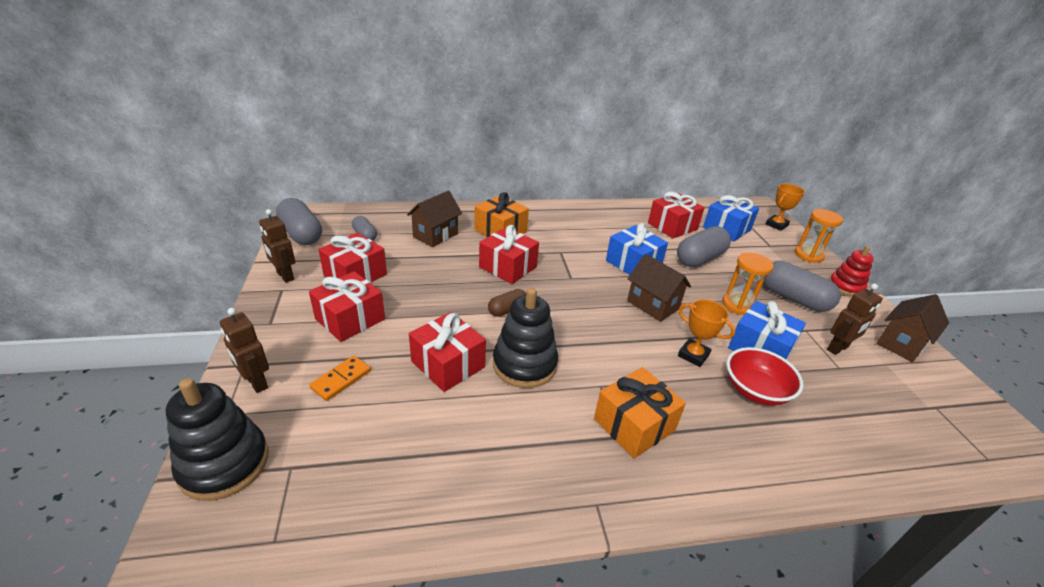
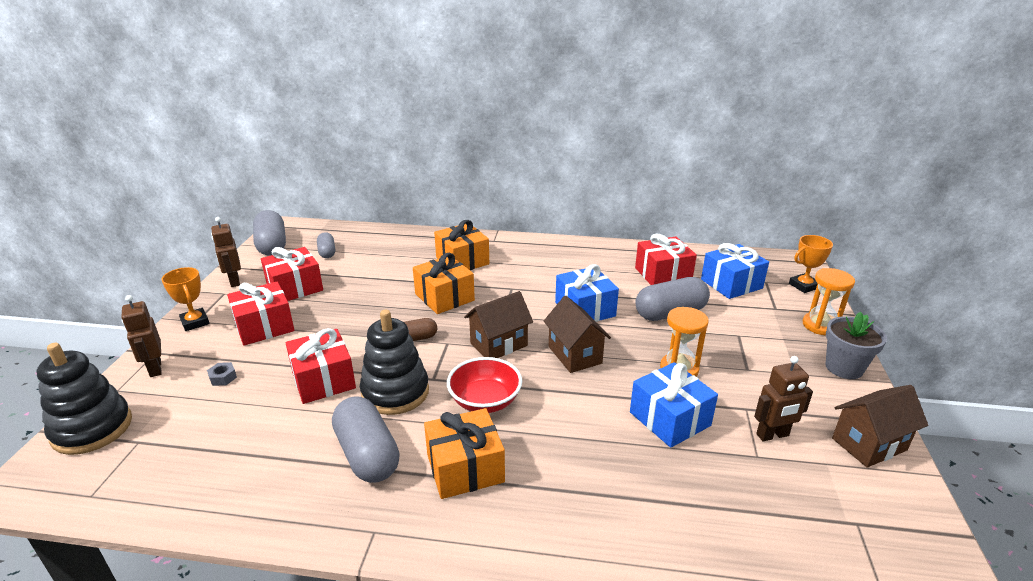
camera: 20 degrees right, 5 degrees down
(341, 379) = (223, 377): orange domino -> grey nut
(435, 235) = (394, 258): brown house -> brown house (499, 344)
(508, 267) = (444, 297): red gift -> orange gift
(693, 355) = (582, 413): orange trophy -> orange trophy (195, 322)
(755, 390) = (628, 461): red bowl -> red bowl (485, 401)
(793, 299) = (758, 372): grey capsule -> grey capsule (367, 454)
(845, 286) = (844, 368): red stacking toy -> grey flower pot

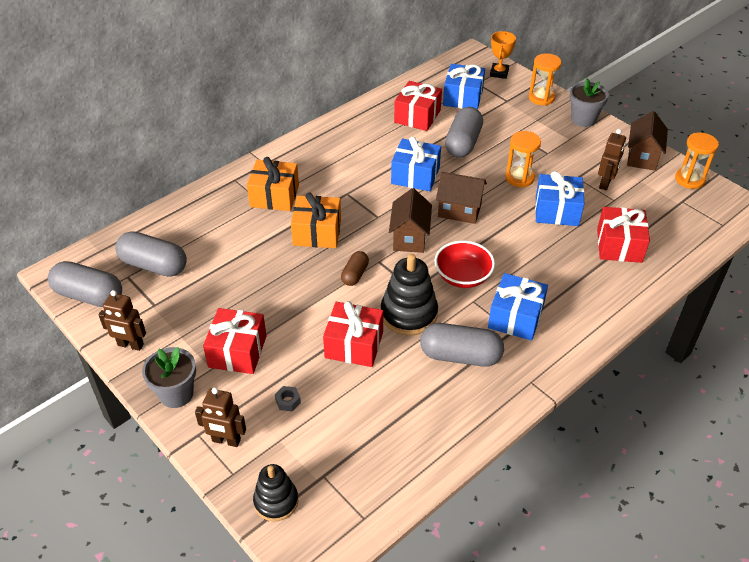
camera: 50 degrees left, 15 degrees up
(92, 429) = (276, 501): black stacking toy -> black stacking toy, size x0.65
(195, 322) = (176, 394): orange trophy -> grey flower pot
(295, 287) = (193, 310): red gift -> red gift (619, 245)
(327, 252) = (154, 265): grey capsule -> grey capsule, size x1.80
(465, 468) = (515, 317): orange gift -> blue gift
(908, 510) = (689, 179): none -> orange hourglass

